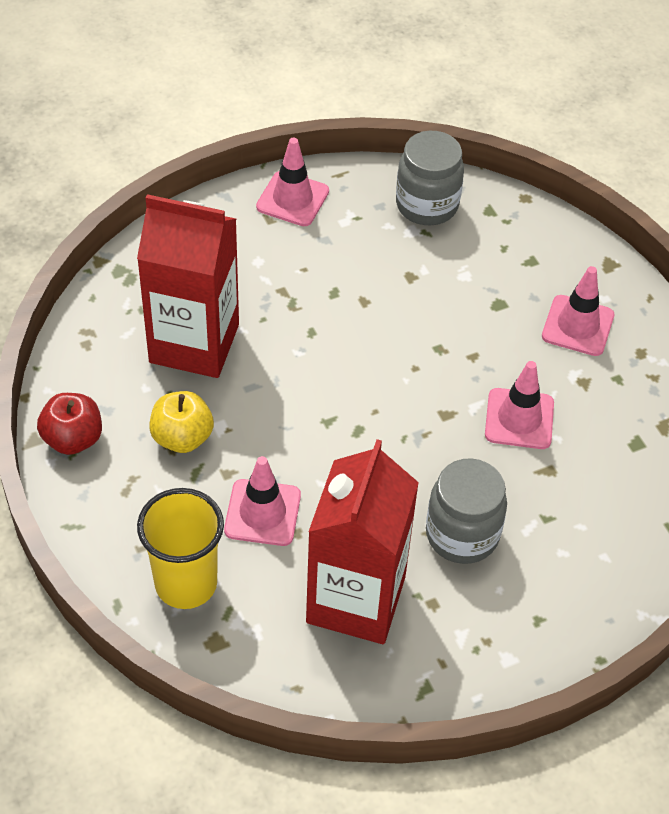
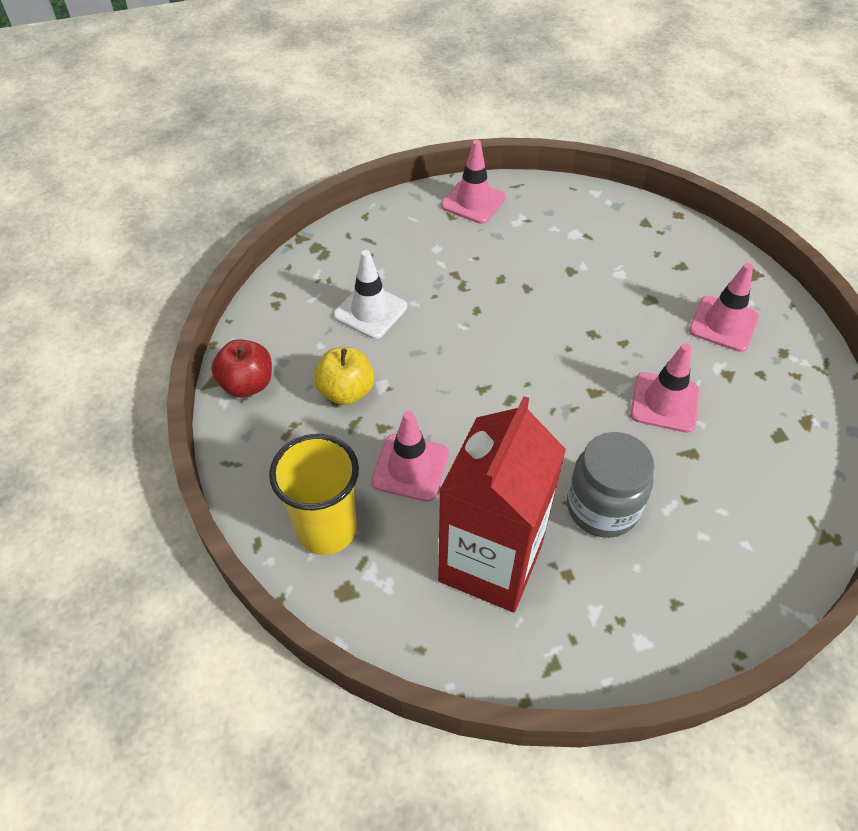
camera: 10 degrees right, 0 degrees up
(194, 343) = (370, 311): red carton -> white traffic cone
(427, 205) = (590, 214): grey jar -> none

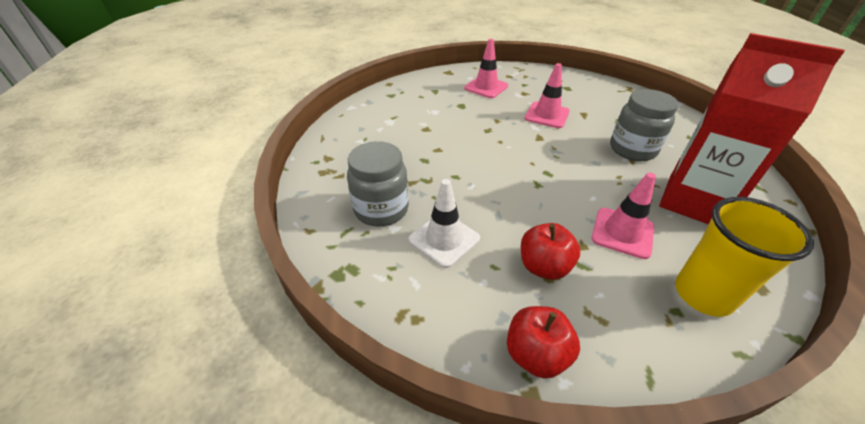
camera: 80 degrees left, 10 degrees down
(346, 391) = (544, 266): yellow apple -> red apple
(404, 258) = (381, 209): none -> grey jar
(473, 202) = (329, 161): pink traffic cone -> none

